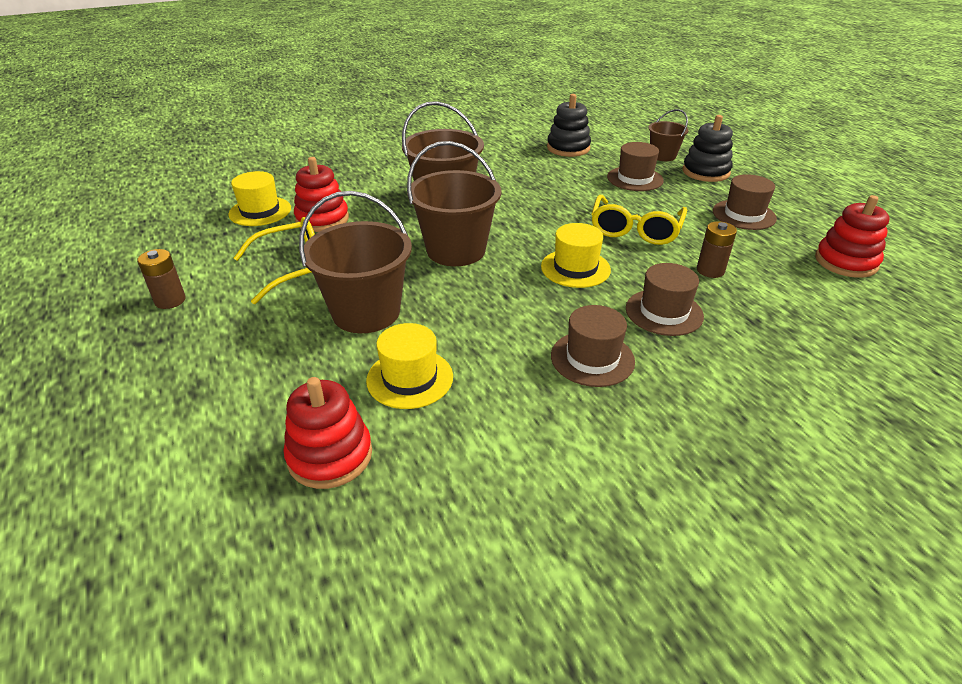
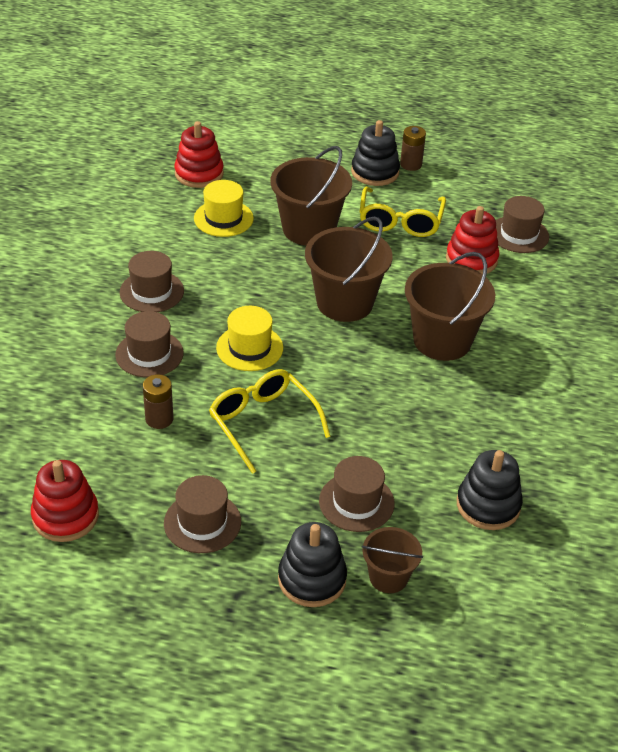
camera: 125 degrees right, 5 degrees up
(206, 316) = (375, 172): none -> black stacking toy
(260, 211) = (519, 234): yellow hat -> brown hat

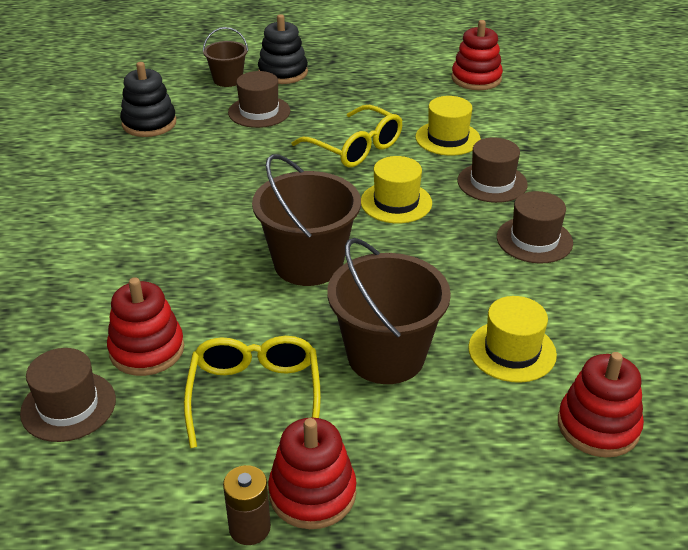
camera: 170 degrees right, 5 degrees down
(159, 419) = (447, 138): brown battery -> yellow hat
(202, 522) = (374, 88): brown hat -> none
(375, 172) = (312, 493): black stacking toy -> red stacking toy
(442, 340) = (188, 241): brown bucket -> none

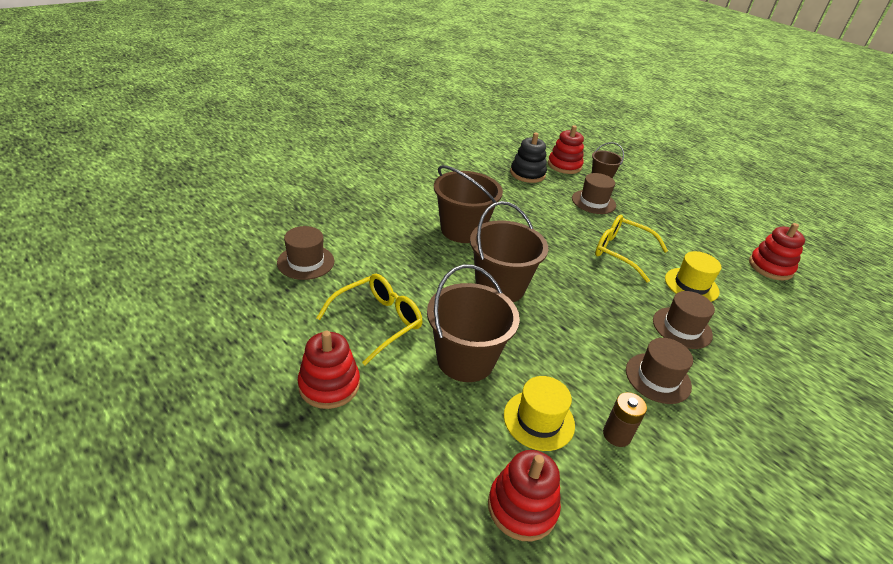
camera: 45 degrees right, 0 degrees up
(147, 350) = (368, 265): red stacking toy -> red stacking toy (564, 165)
(181, 234) = (462, 230): none -> brown bucket
(249, 528) = (283, 372): brown battery -> brown battery (616, 435)
(283, 73) = (639, 192): black stacking toy -> none
(355, 148) = (621, 252): yellow glasses -> yellow glasses turned 120 degrees clockwise
(396, 202) = (599, 294): yellow hat -> none

